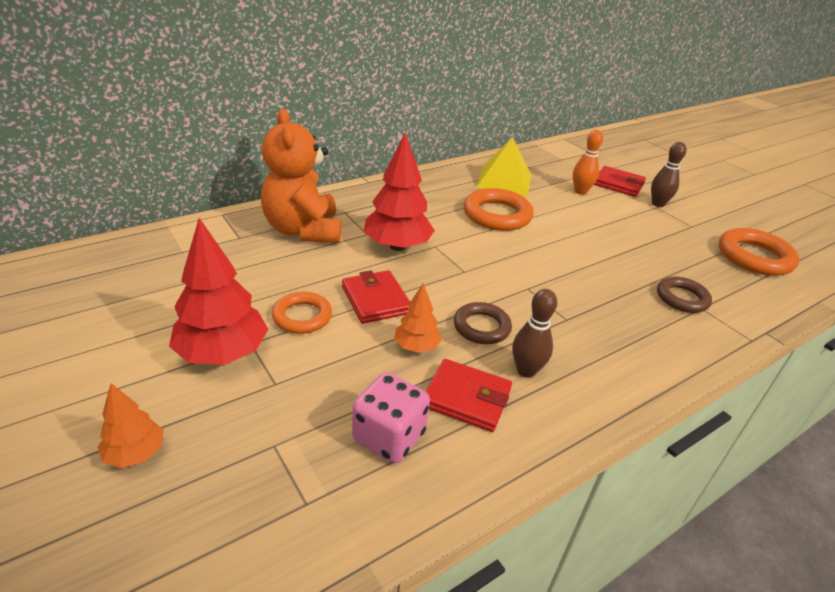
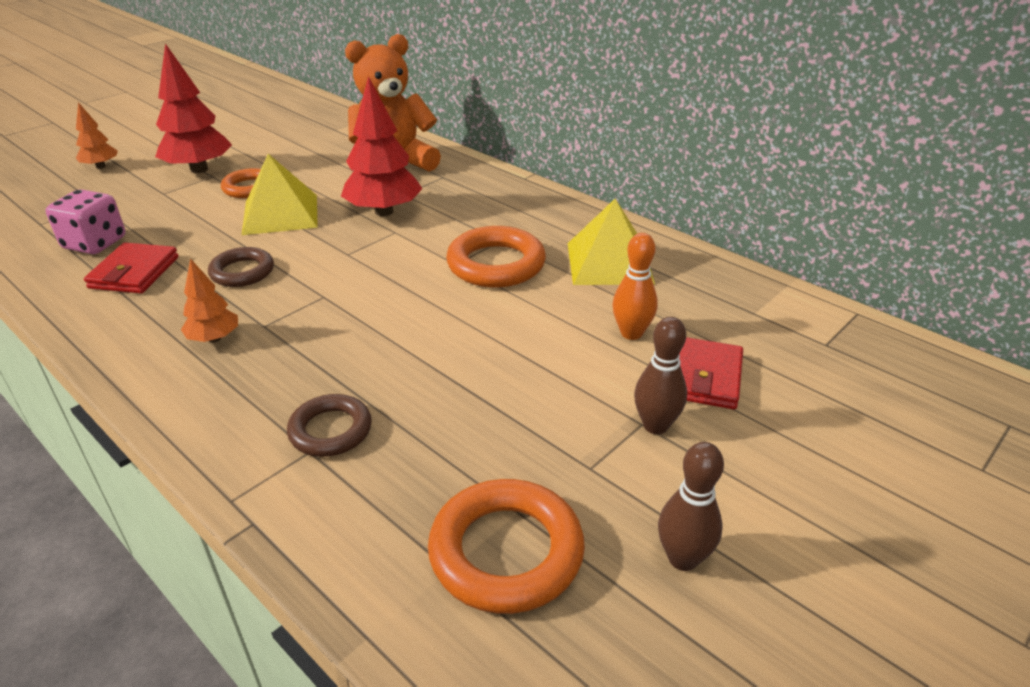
camera: 80 degrees right, 0 degrees up
(376, 300) = (280, 214): red wallet -> yellow pyramid
(416, 347) = (208, 241): orange tree -> orange tree (214, 338)
(526, 370) = (171, 302): brown bowling pin -> brown bowling pin (683, 558)

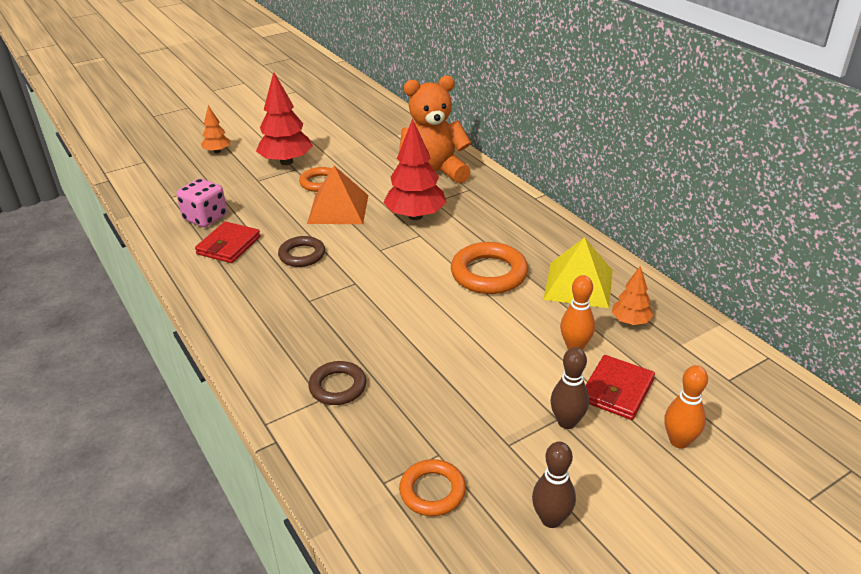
camera: 15 degrees right, 0 degrees up
(214, 338) = (274, 305): orange tree -> orange tree (630, 321)
(280, 214) = (338, 209): yellow pyramid -> orange pyramid
(506, 552) = (432, 491): orange ring -> orange ring, size x0.63
(801, 425) = (679, 441): none -> orange bowling pin

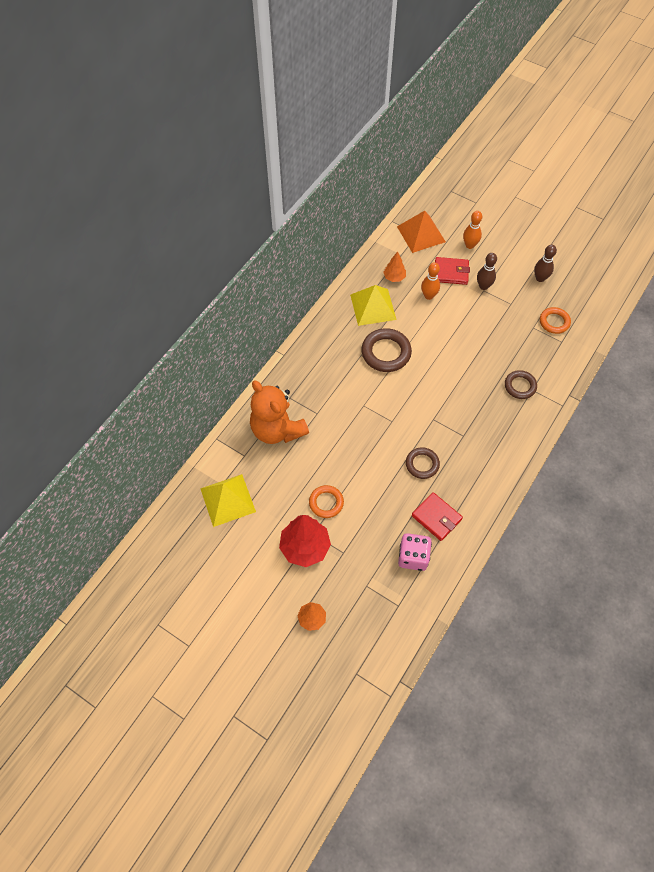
camera: 115 degrees left, 25 degrees up
(228, 245) = (436, 517): red wallet -> red wallet turned 45 degrees clockwise
(338, 209) = (356, 471): orange pyramid -> orange pyramid (421, 234)
(376, 135) = (228, 500): none -> yellow pyramid
(415, 216) = (342, 417): red tree -> none
(489, 273) = (386, 353): orange ring -> brown ring

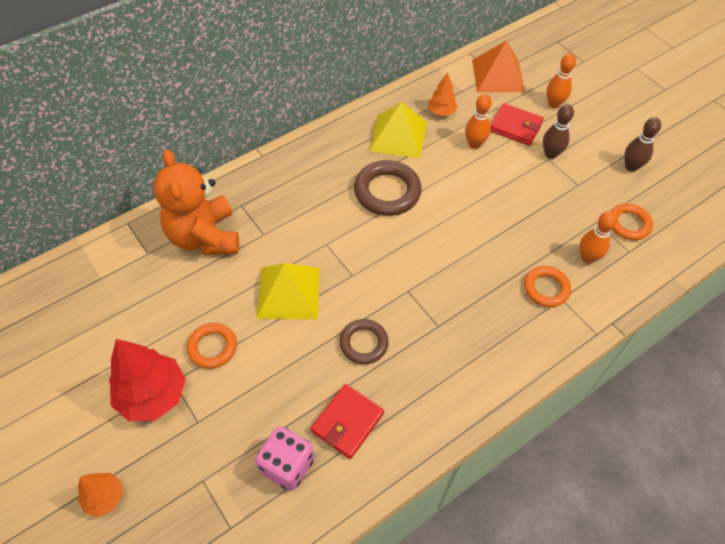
camera: 20 degrees right, 5 degrees down
(228, 500) = (95, 299): yellow pyramid -> yellow pyramid (289, 292)
(436, 517) = (347, 422): red wallet -> red wallet turned 60 degrees clockwise
(520, 386) = (546, 288): brown ring -> orange ring
(537, 355) = (587, 257): none -> orange bowling pin

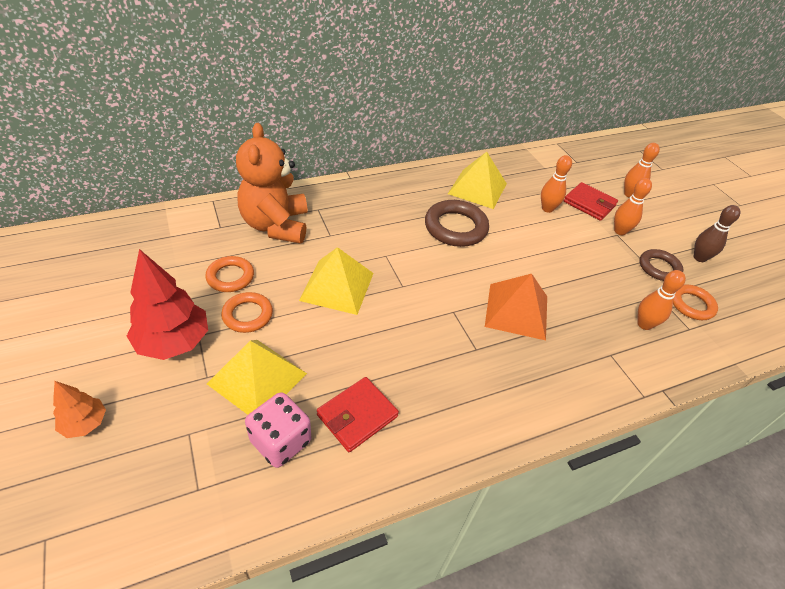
camera: 10 degrees right, 10 degrees down
(245, 411) = (257, 378): none -> yellow pyramid
(363, 343) = (396, 347): brown ring -> brown ring (659, 268)
(441, 112) = (521, 179): orange tree -> none
(498, 75) = (580, 163): orange pyramid -> orange pyramid (517, 311)
(546, 288) = (596, 342): orange ring -> orange ring (230, 277)
(550, 154) = (620, 231): brown bowling pin -> orange bowling pin

